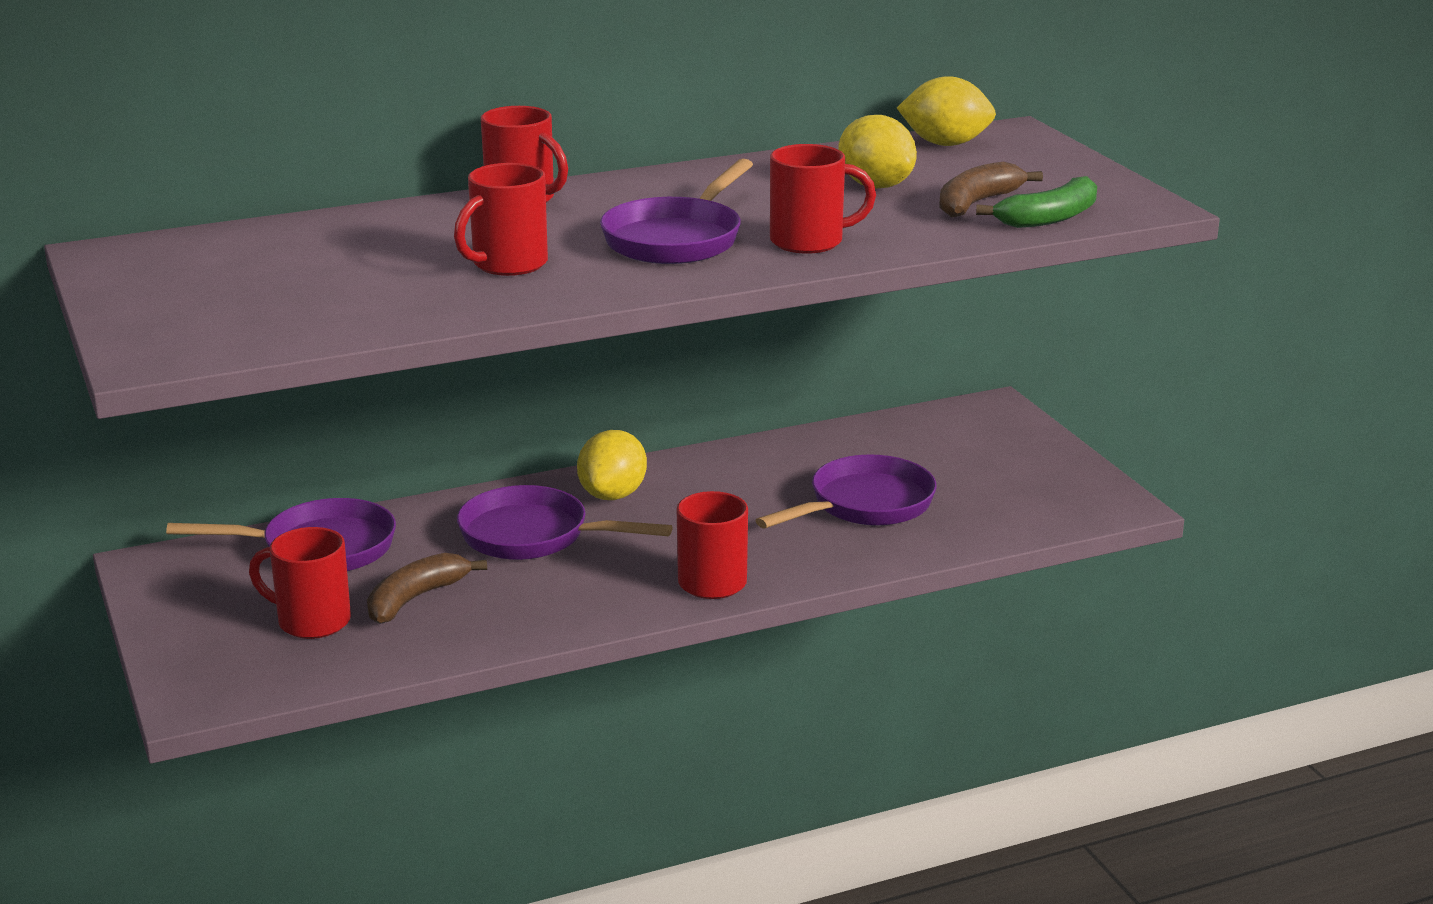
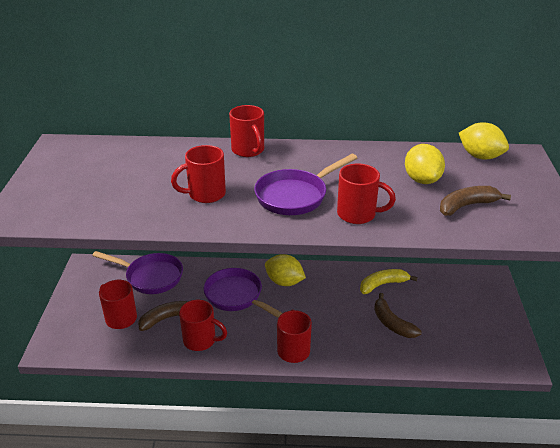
camera: 25 degrees right, 10 degrees up
(515, 612) = (201, 340): none -> red mug
(613, 495) = (284, 282): yellow lemon -> yellow lemon turned 75 degrees clockwise
(807, 458) = (383, 284): none -> yellow banana
(864, 505) = (392, 323): purple pan -> brown banana
(1049, 218) = (499, 228): green banana -> none

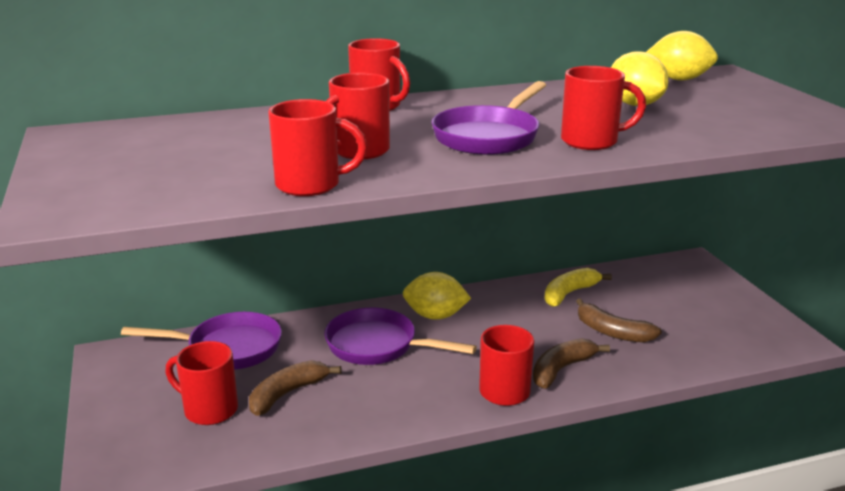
camera: 20 degrees left, 10 degrees down
(201, 340) = (358, 409): red mug -> red mug (310, 185)
(466, 206) = (714, 118): brown banana -> brown banana (561, 369)

